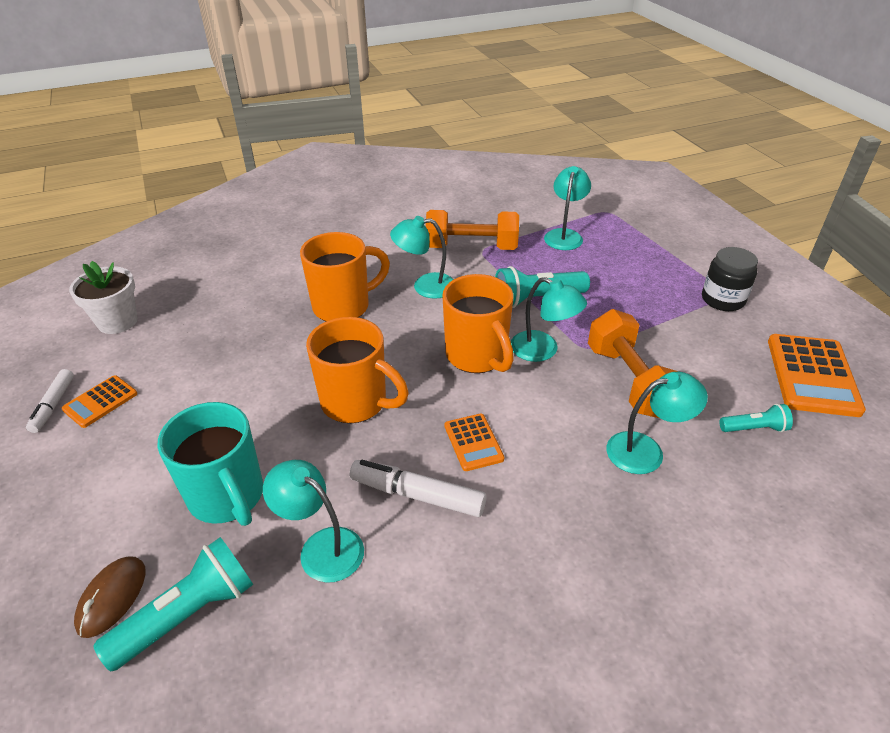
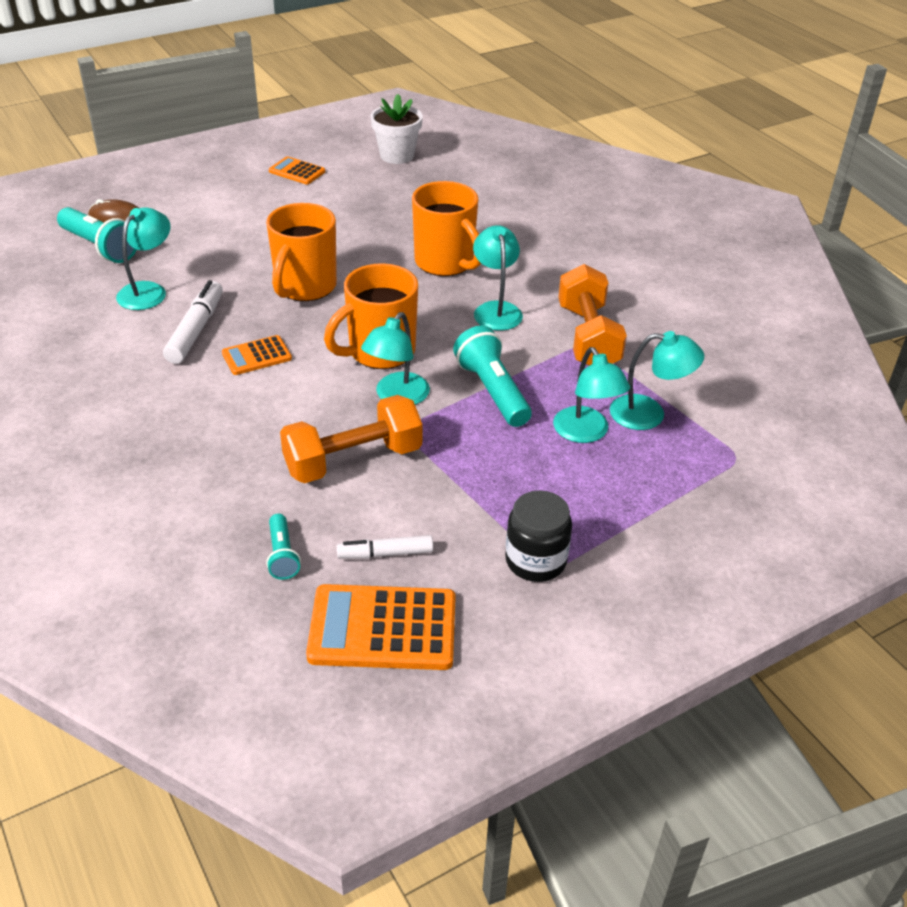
camera: 80 degrees right, 0 degrees up
(53, 405) = (292, 154): white marker -> white marker (385, 553)
(227, 497) = (198, 243): turquoise mug -> none
(646, 450) = (247, 466): turquoise lamp -> turquoise lamp (586, 433)

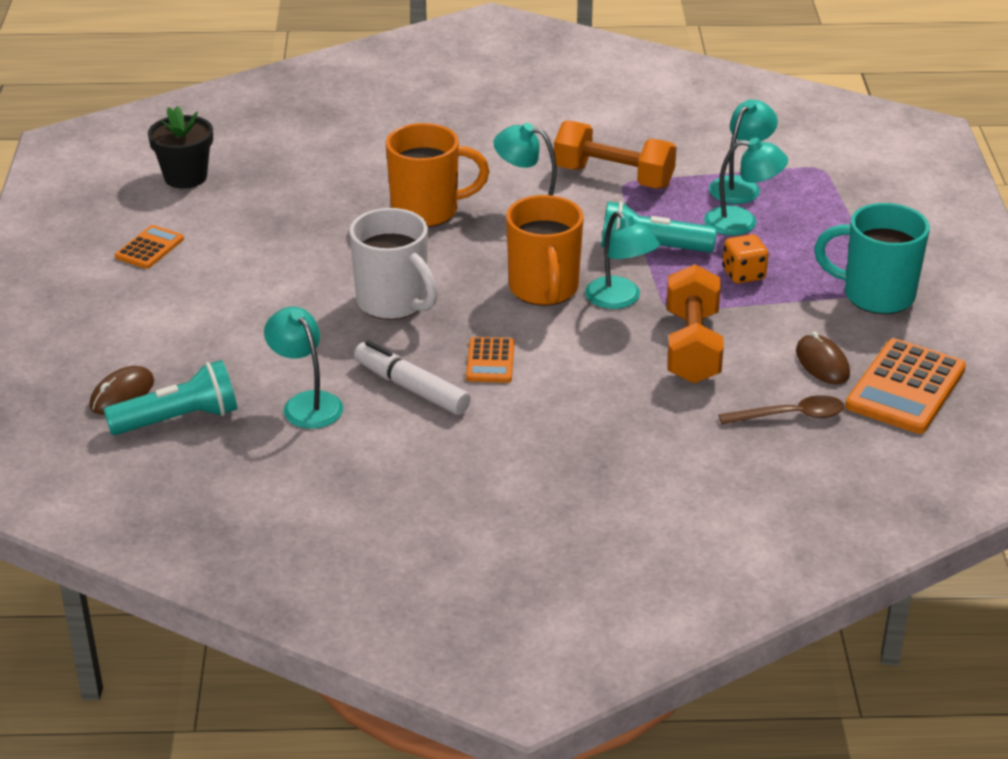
camera: 60 degrees left, 5 degrees down
(282, 555) = (790, 416): turquoise flashlight -> brown spoon
(297, 171) = (149, 248): orange calculator -> orange calculator turned 150 degrees clockwise
(304, 287) = (394, 303): orange mug -> white mug
(385, 553) = (822, 363): white marker -> brown mouse
(397, 155) = (185, 177): white flower pot -> black flower pot
(497, 459) = (743, 274): none -> orange dice
(535, 560) = (875, 295): black jar -> turquoise mug

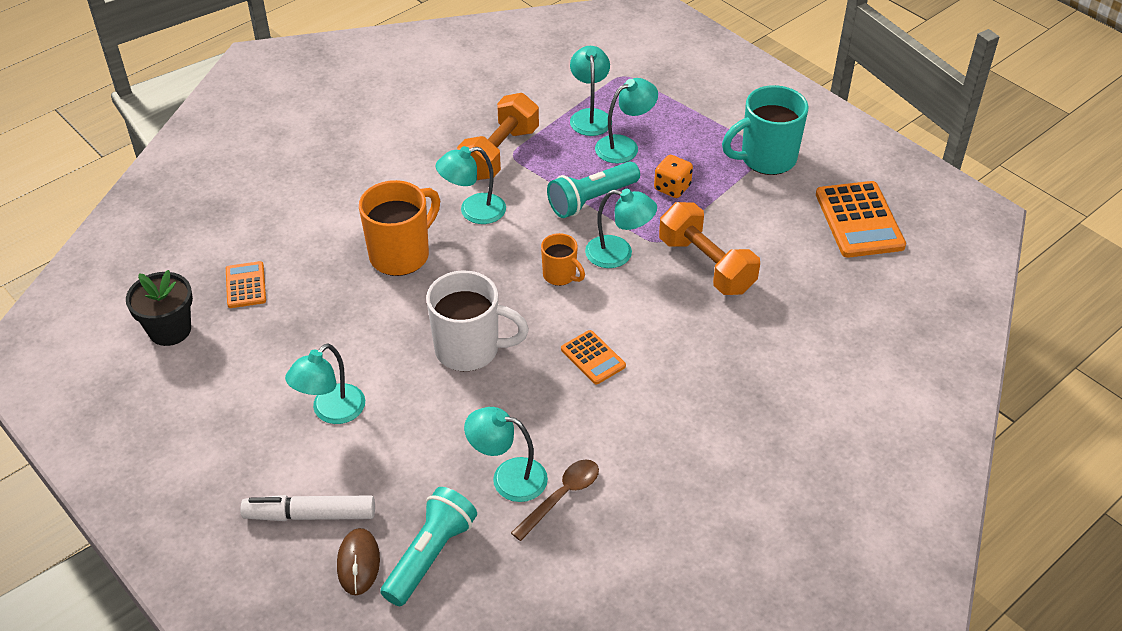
camera: 40 degrees left, 10 degrees up
(149, 248) = (219, 414): orange calculator -> orange calculator (245, 285)
(231, 288) = (331, 412): none -> turquoise lamp
(411, 388) = (566, 415): white marker -> white marker (310, 515)
(544, 290) = (560, 275): orange mug -> orange mug, size x0.55
(613, 177) = (499, 153): orange dumbbell -> orange dumbbell turned 45 degrees counterclockwise
(790, 416) = (821, 283): brown spoon -> brown spoon (561, 496)
(822, 363) = (794, 230): brown mouse -> none

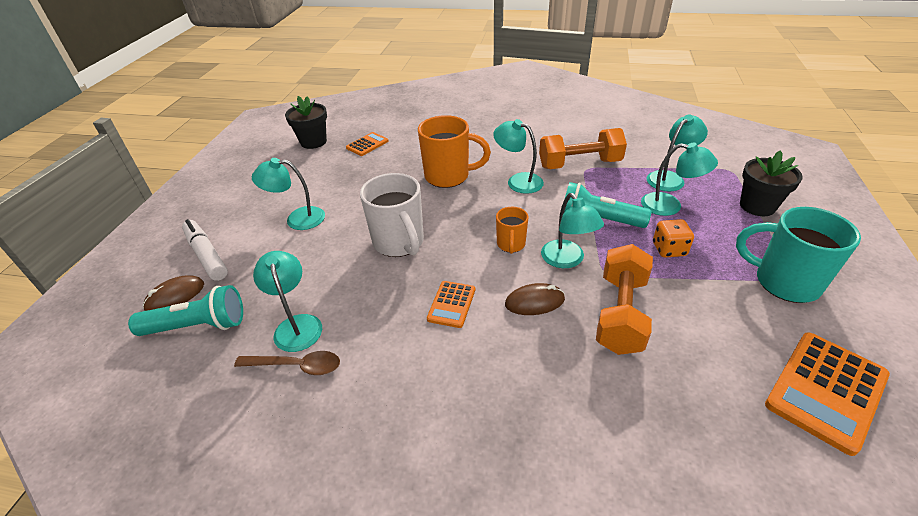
camera: 55 degrees right, 5 degrees down
(644, 305) = (534, 302): none -> brown mouse
(681, 101) = (757, 206): none -> black flower pot

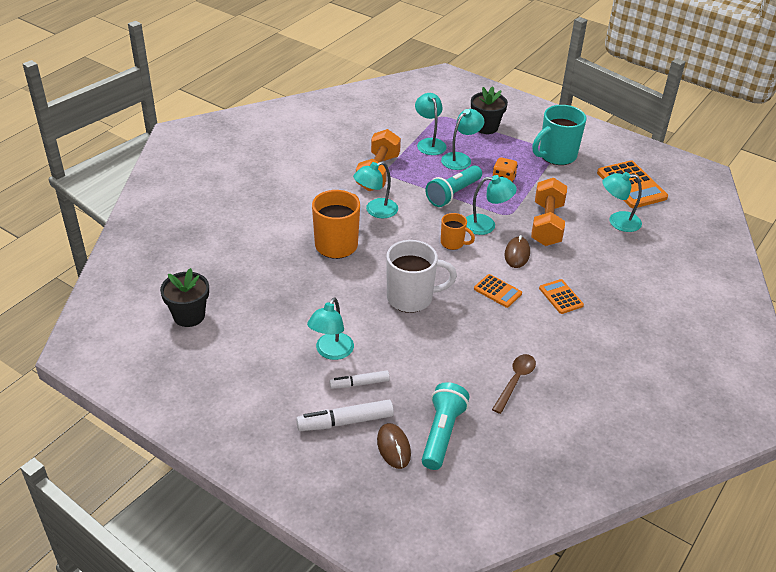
camera: 70 degrees left, 0 degrees up
(260, 248) = (359, 383): none -> white marker
(296, 325) = (473, 374): turquoise lamp -> turquoise lamp (617, 221)
(367, 144) = (233, 279): orange calculator -> orange calculator (560, 297)
(620, 313) = (546, 224): orange dumbbell -> orange dumbbell turned 60 degrees clockwise

